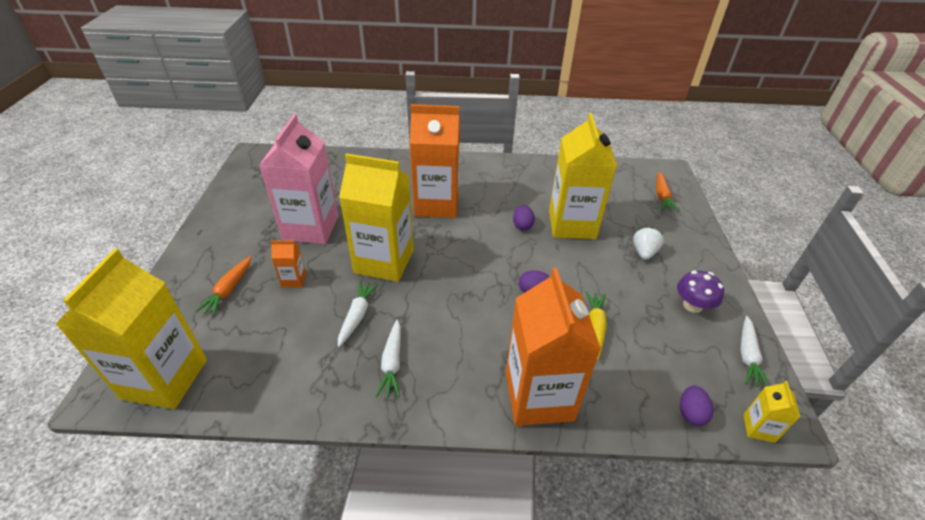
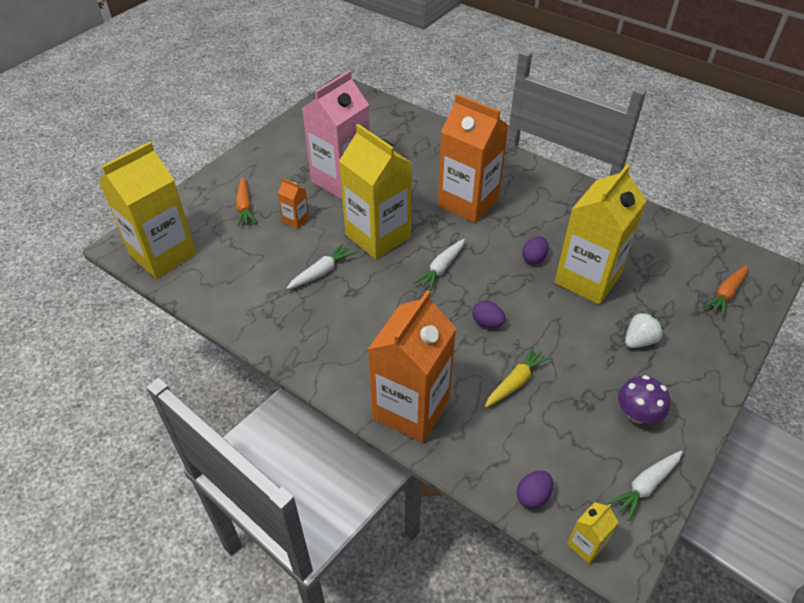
camera: 35 degrees right, 5 degrees up
(229, 290) = (244, 207): orange carrot -> orange carrot turned 60 degrees counterclockwise
(392, 363) = (318, 322): white carrot -> white carrot (441, 268)

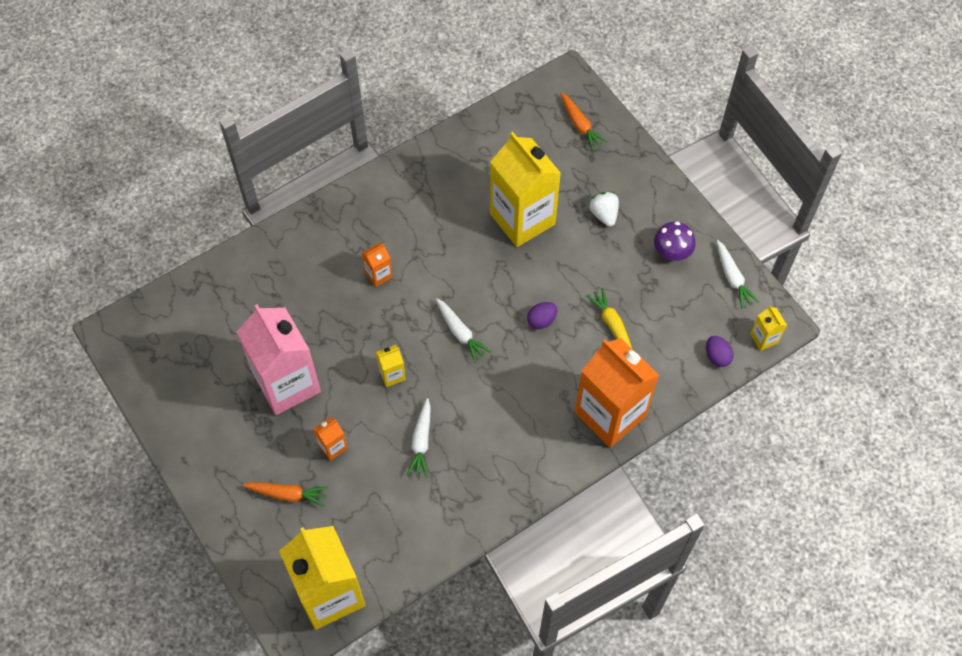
camera: 70 degrees left, 15 degrees up
(321, 272) = (421, 442): white carrot -> white carrot turned 150 degrees counterclockwise
(378, 236) = (392, 374): yellow carton -> yellow carton, size x0.42
(468, 202) = (378, 275): orange carton -> orange carton, size x0.42
(534, 258) = (480, 250): purple egg -> none

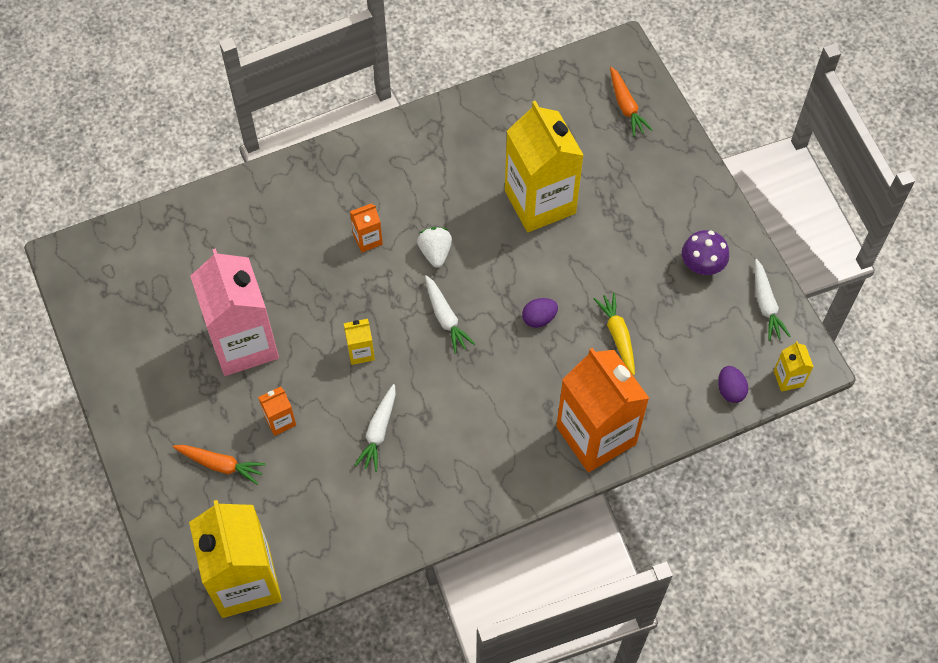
camera: 10 degrees right, 0 degrees up
(604, 214) = (633, 211): white strawberry -> white strawberry (435, 252)

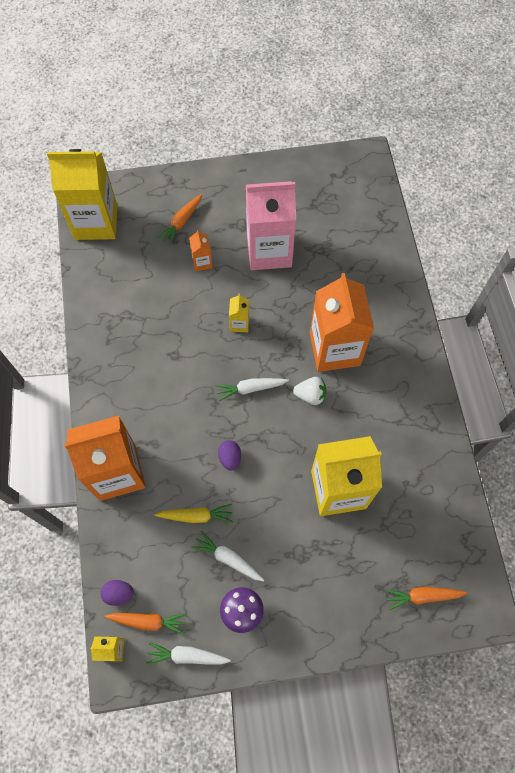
camera: 105 degrees right, 5 degrees up
(367, 239) = (334, 349): orange carton -> orange carton, size x2.39
(378, 431) = (173, 322): white carrot -> white carrot (228, 558)
(747, 352) = (148, 621): none -> orange carrot

